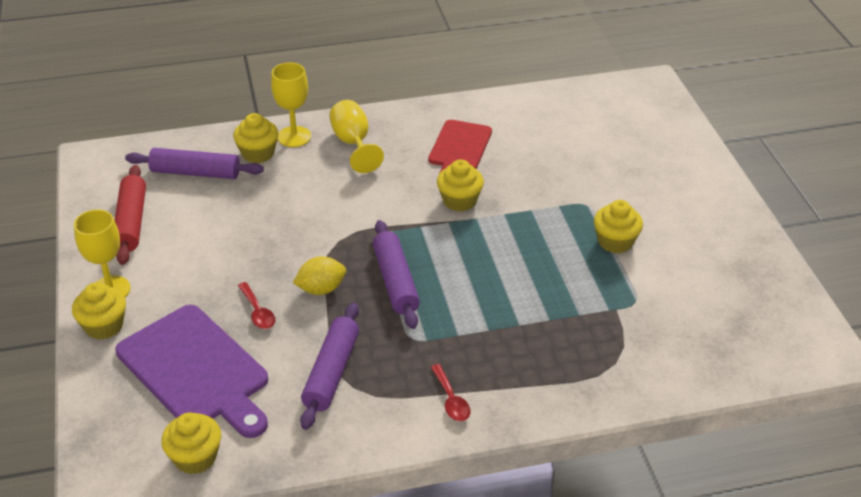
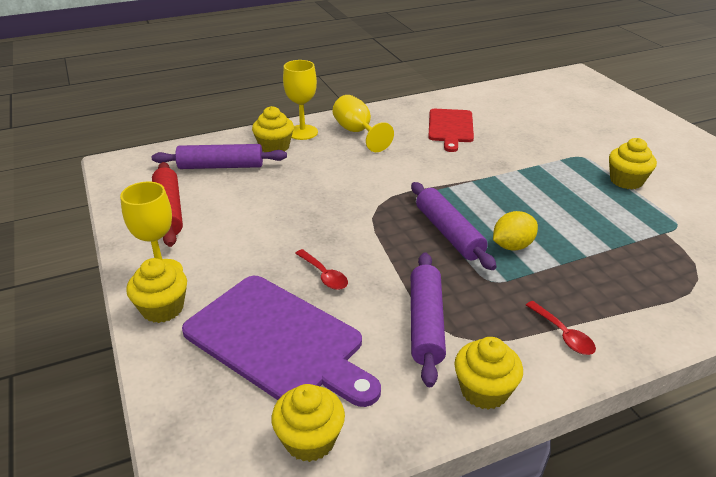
camera: 10 degrees left, 5 degrees down
(321, 289) = (380, 247): yellow lemon -> yellow lemon (512, 246)
(459, 201) = (472, 164): yellow cupcake -> yellow cupcake (484, 390)

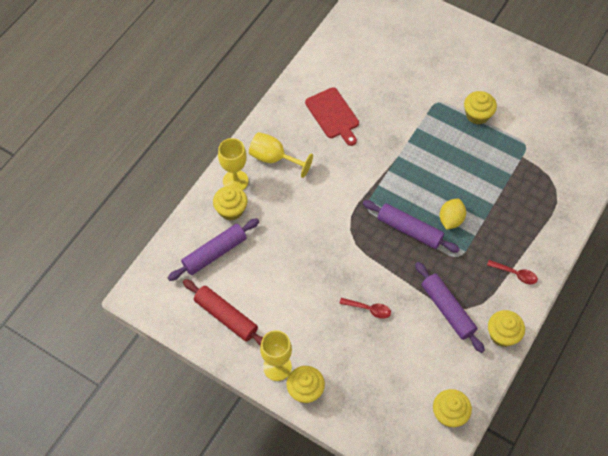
camera: 35 degrees left, 25 degrees up
(278, 341) = (385, 370): purple cutting board -> none

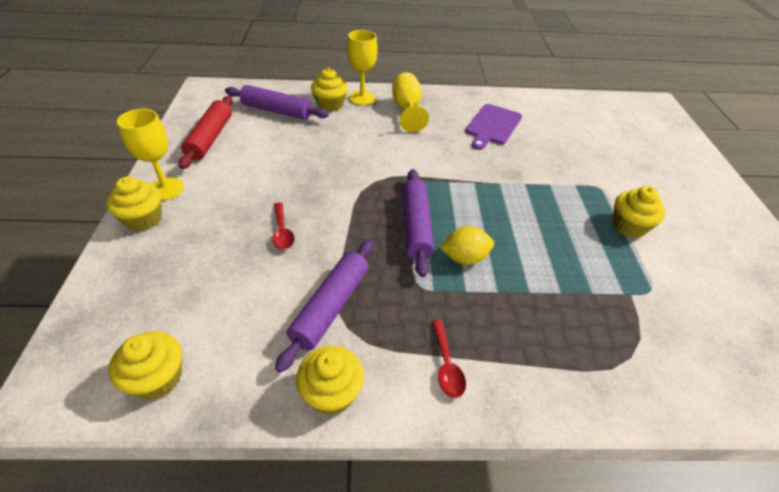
camera: 55 degrees right, 15 degrees down
(333, 115) = (492, 126): red cutting board -> purple cutting board

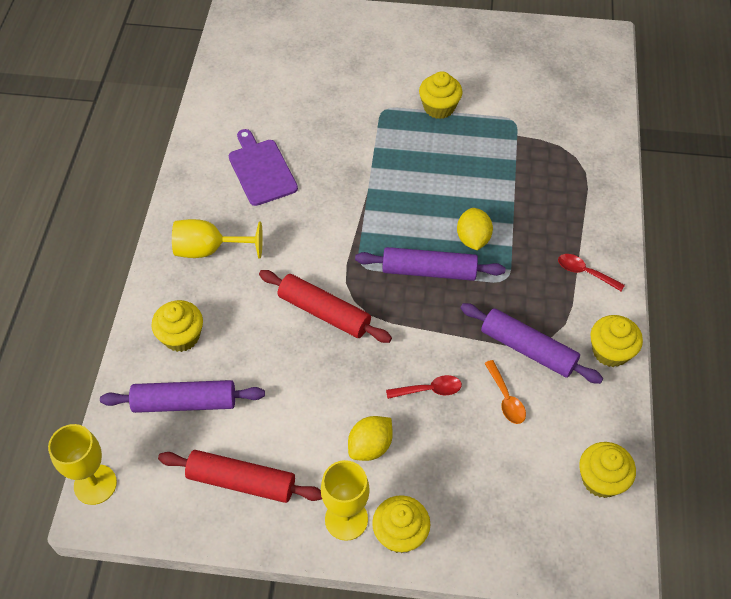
camera: 80 degrees left, 10 degrees up
(229, 198) = (370, 446): none -> yellow lemon
(270, 288) = (506, 398): none -> orange spoon
(277, 111) = (184, 402): purple rolling pin -> purple rolling pin turned 60 degrees clockwise
(359, 166) = (324, 313): none -> red rolling pin
(362, 98) = (169, 297): yellow goblet -> yellow goblet (95, 484)
(446, 365) = (585, 272): red spoon -> red spoon turned 150 degrees counterclockwise
(492, 126) = (261, 170): purple cutting board -> purple cutting board turned 150 degrees counterclockwise

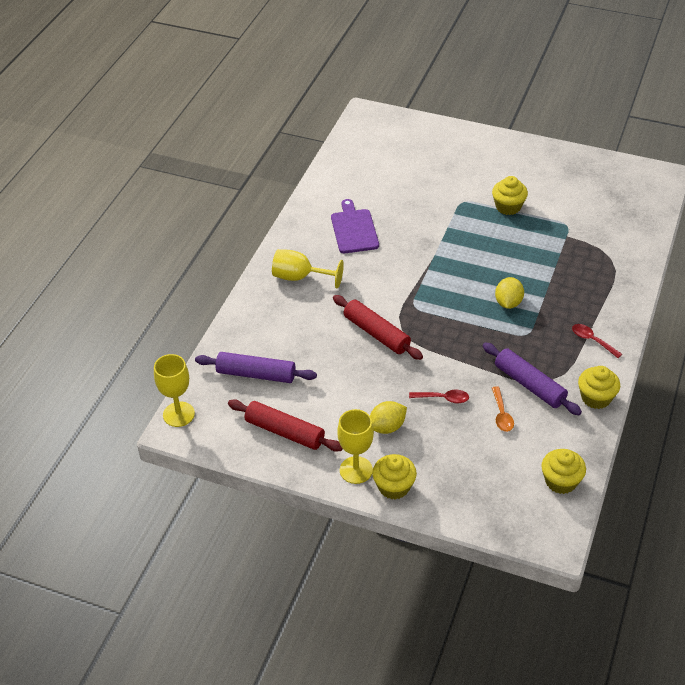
camera: 15 degrees right, 10 degrees down
(181, 336) = (264, 331): yellow cupcake -> none
(429, 271) = (466, 319): purple rolling pin -> none

